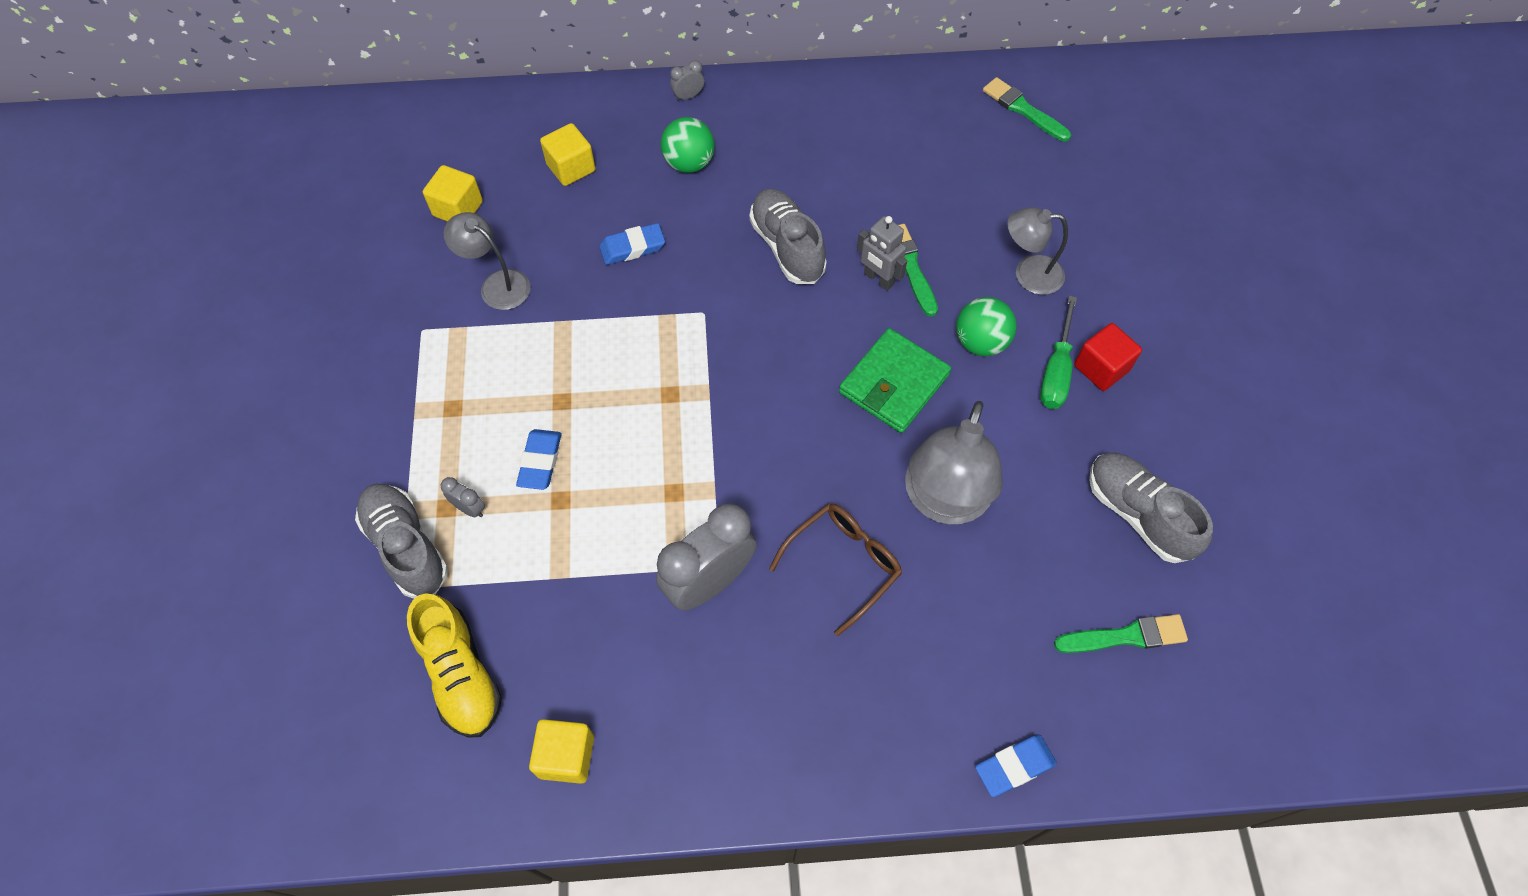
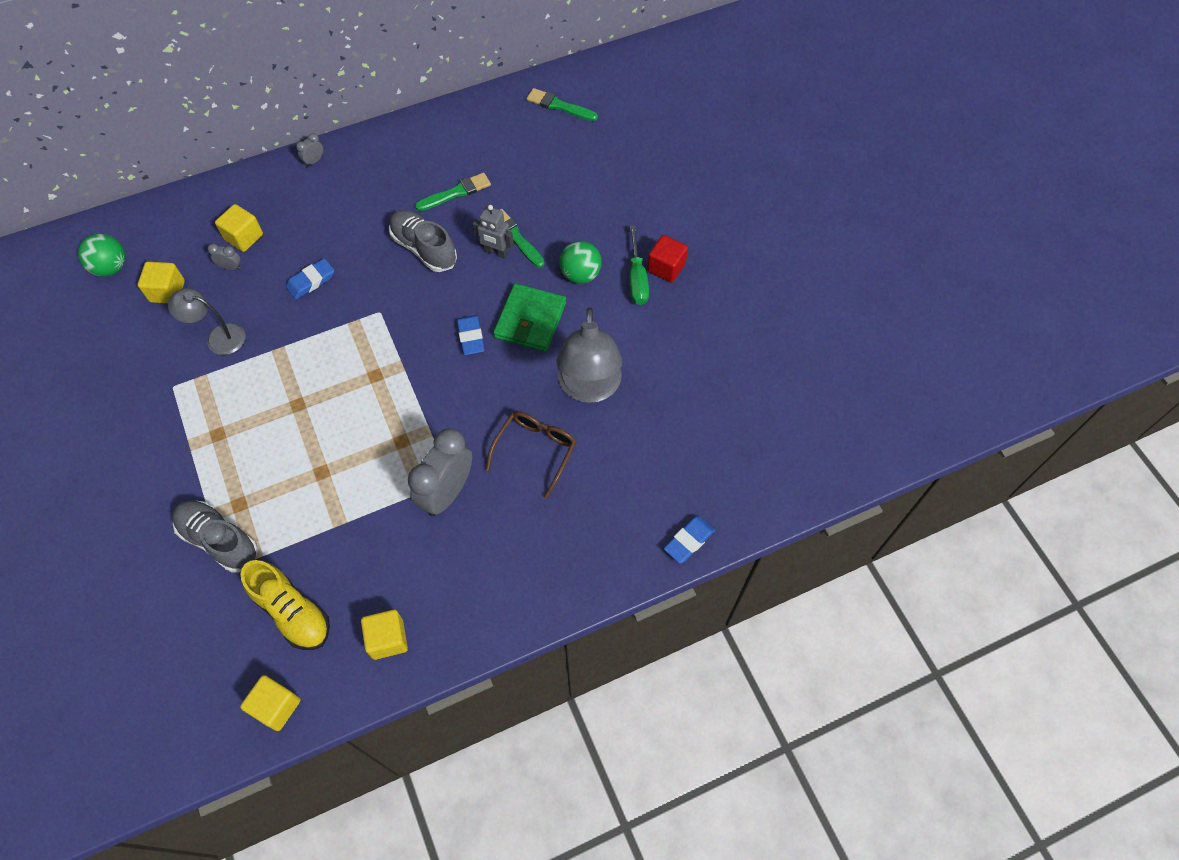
camera: 20 degrees left, 0 degrees up
(397, 795) = (276, 706): none -> yellow cube
(470, 508) = (256, 499): grey clock -> grey clock (230, 267)
(540, 462) = (297, 451): blue eraser -> blue eraser (471, 337)
(689, 163) = (332, 209): green ball -> green ball (111, 267)
(1028, 274) = (598, 219): grey lamp -> none
(1125, 636) = (734, 436): green brush -> green brush (456, 192)
(1138, 514) = (719, 355): grey shoe -> none

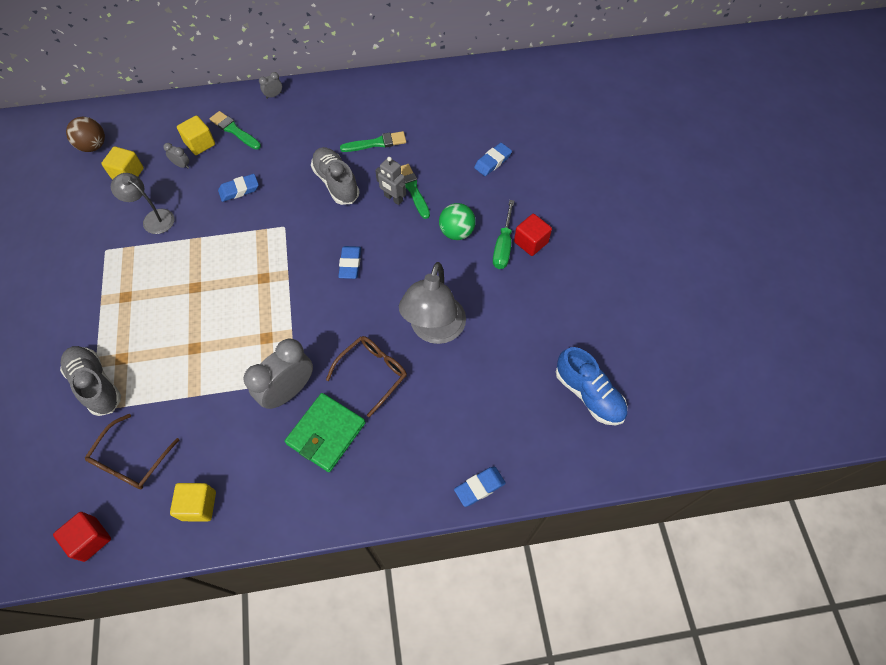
camera: 15 degrees right, 0 degrees up
(111, 267) = (93, 146): green ball -> brown ball
(276, 706) = (90, 539): yellow cube -> red cube
(292, 612) = (131, 460): yellow shoe -> brown glasses
(530, 320) = (403, 261): green wallet -> green wallet (326, 433)
(559, 106) = (481, 90): green brush -> green brush (234, 130)
(596, 186) = (492, 162): none -> blue eraser
(775, 416) = (588, 394): none -> blue shoe

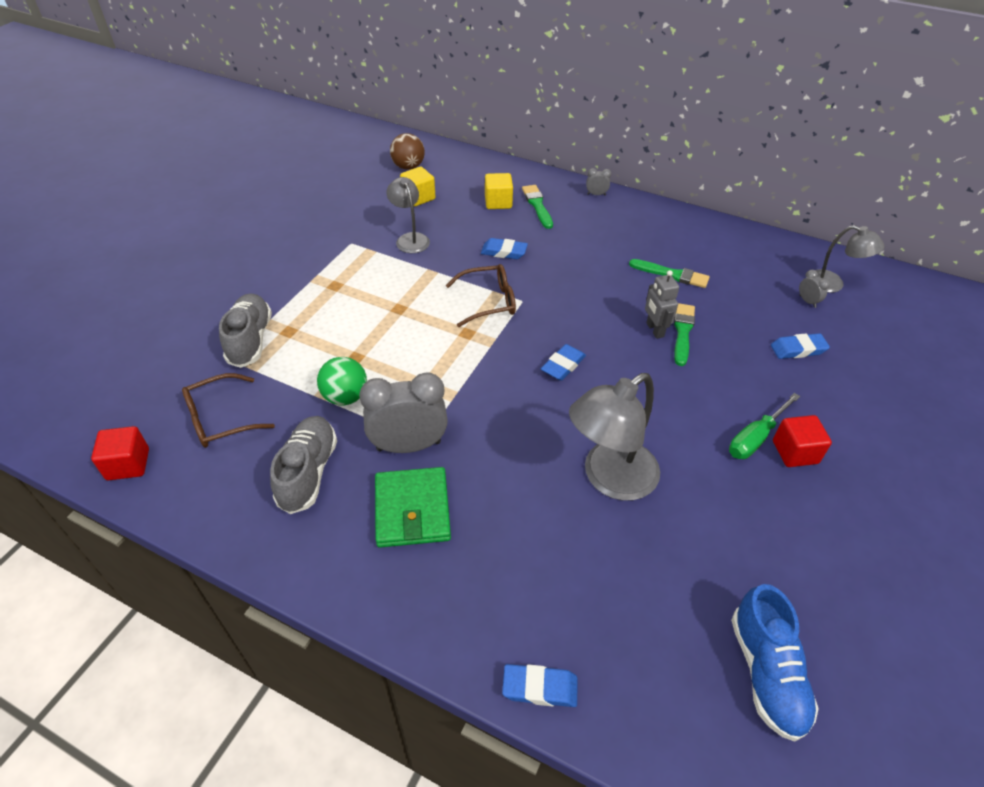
camera: 35 degrees right, 15 degrees down
(182, 165) = (469, 211): grey clock -> grey clock (807, 301)
(199, 505) = (238, 498): yellow cube -> none
(326, 433) = (412, 510): green wallet -> green wallet turned 75 degrees counterclockwise
(336, 183) = (603, 289): grey shoe -> grey shoe (308, 472)
(373, 373) = (507, 481): brown glasses -> brown glasses (488, 301)
(456, 232) = (706, 395): green ball -> green ball (345, 397)
(486, 93) = (832, 284): none -> grey lamp

